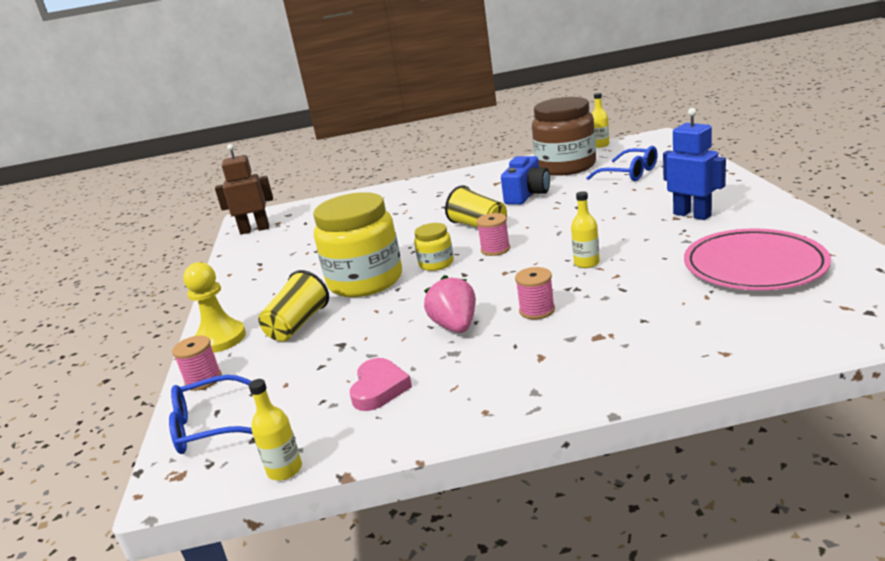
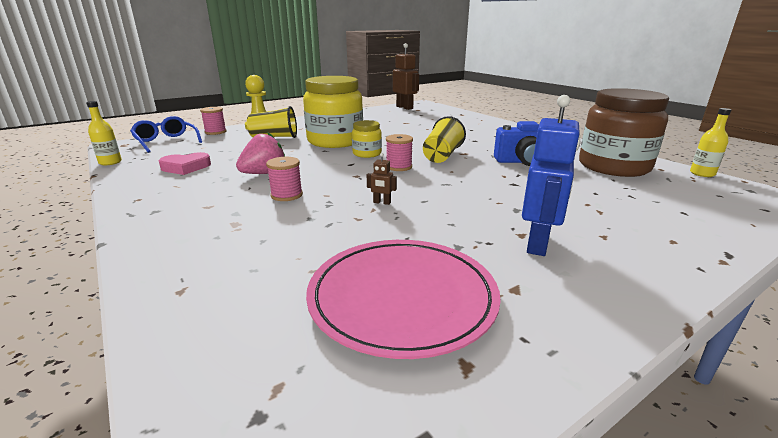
camera: 60 degrees right, 0 degrees up
(586, 263) = (382, 202): yellow bottle -> brown robot
(630, 173) = (632, 197): blue glasses -> none

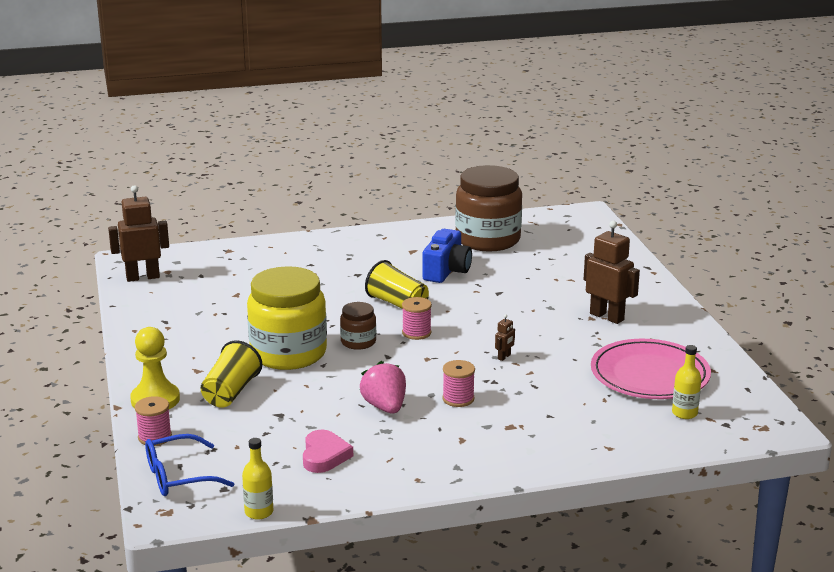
camera: 70 degrees left, 0 degrees up
(367, 154) = (358, 342): yellow jar -> brown jar
(538, 244) = (607, 316): blue robot -> brown robot
(702, 173) = (526, 215): yellow bottle -> yellow bottle (684, 413)

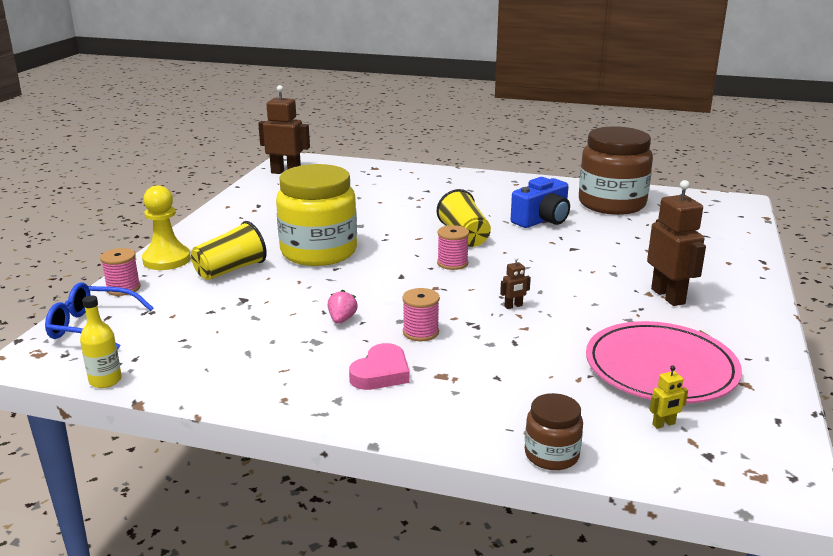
camera: 30 degrees right, 0 degrees up
(324, 456) = (231, 347): pink heart -> pink heart (381, 373)
(358, 342) = (390, 258): brown jar -> brown jar (551, 455)
(385, 407) = (342, 319): pink strawberry -> pink strawberry, size x0.58
(684, 413) = (664, 424): yellow bottle -> yellow robot

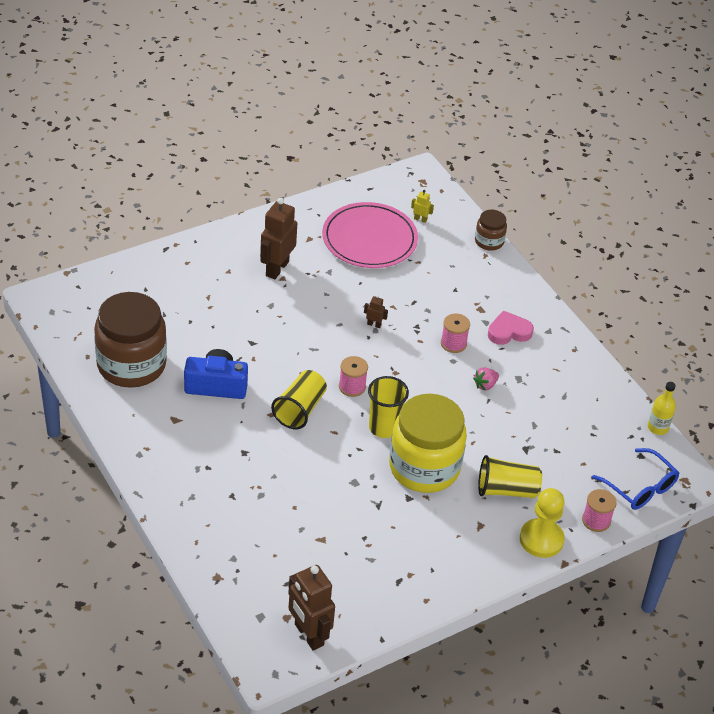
camera: 140 degrees left, 20 degrees up
(386, 255) = (383, 428): none -> yellow cup

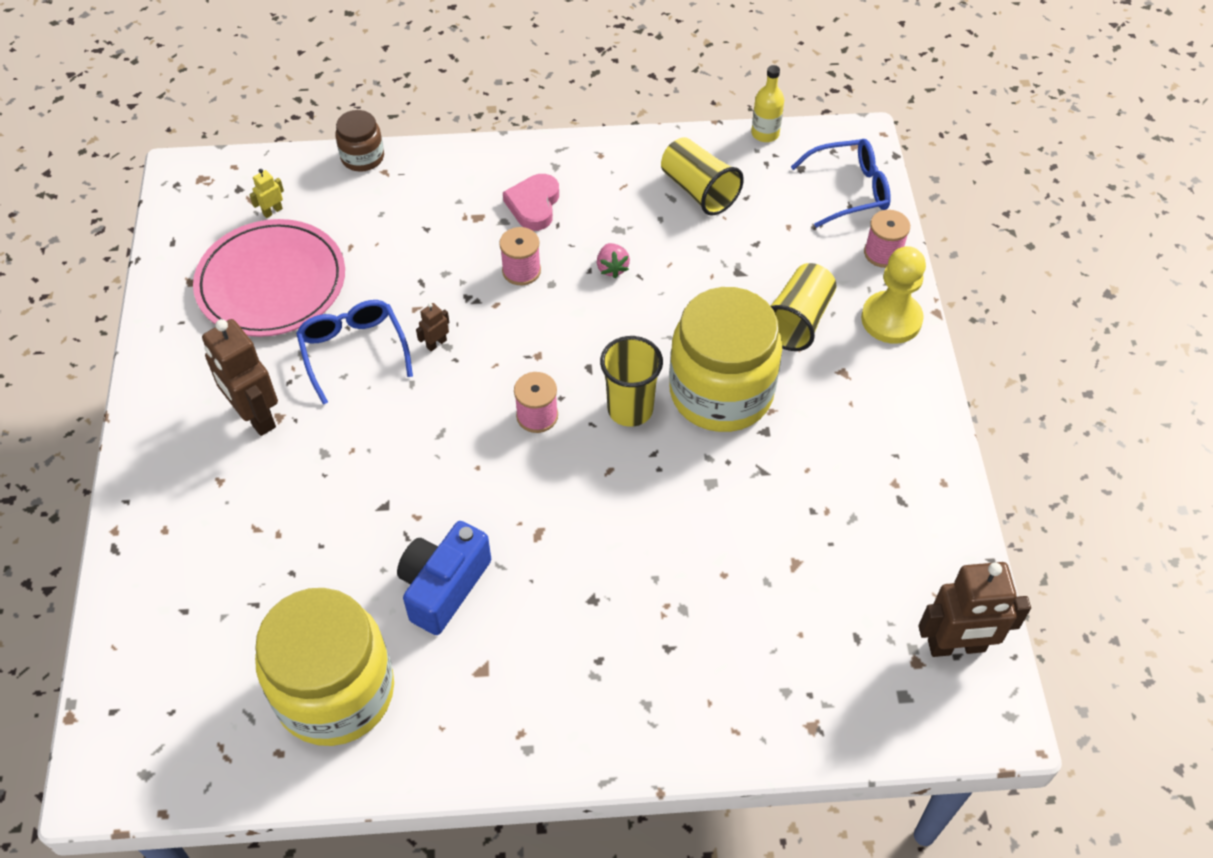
camera: 60 degrees left, 10 degrees up
(131, 365) = (335, 692): brown jar -> yellow jar
(300, 409) = (546, 496): yellow cup -> yellow cup (698, 190)
(345, 291) = (353, 351): none -> blue glasses

